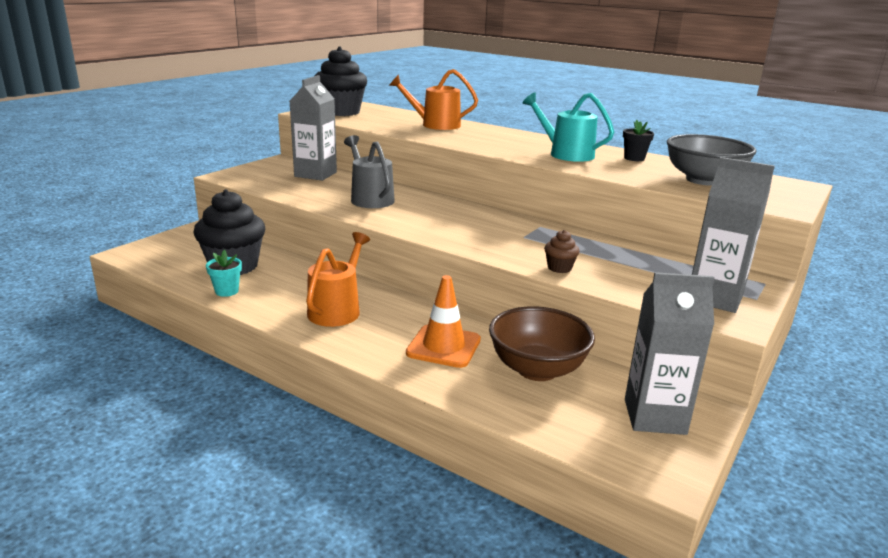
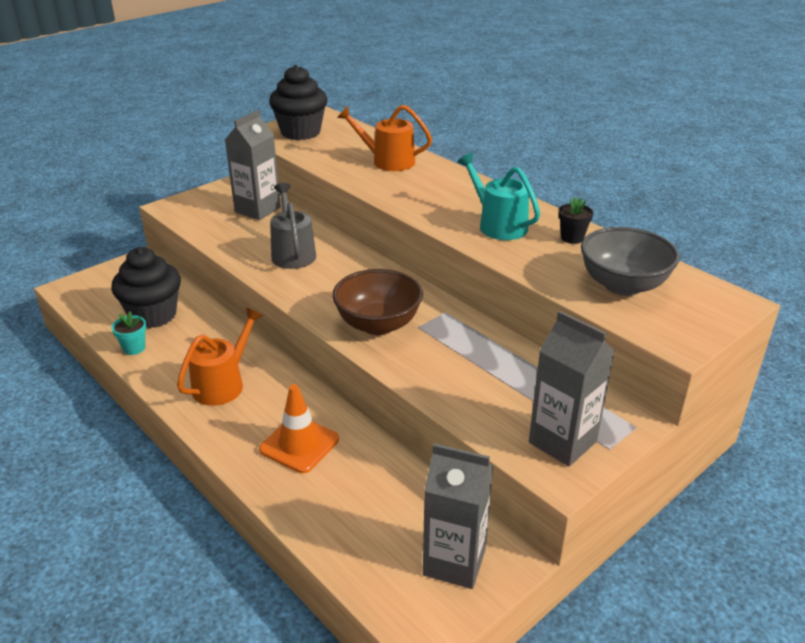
camera: 15 degrees right, 10 degrees up
(537, 369) = (373, 486): brown bowl -> brown bowl (378, 324)
(559, 268) = (426, 379): brown cupcake -> none

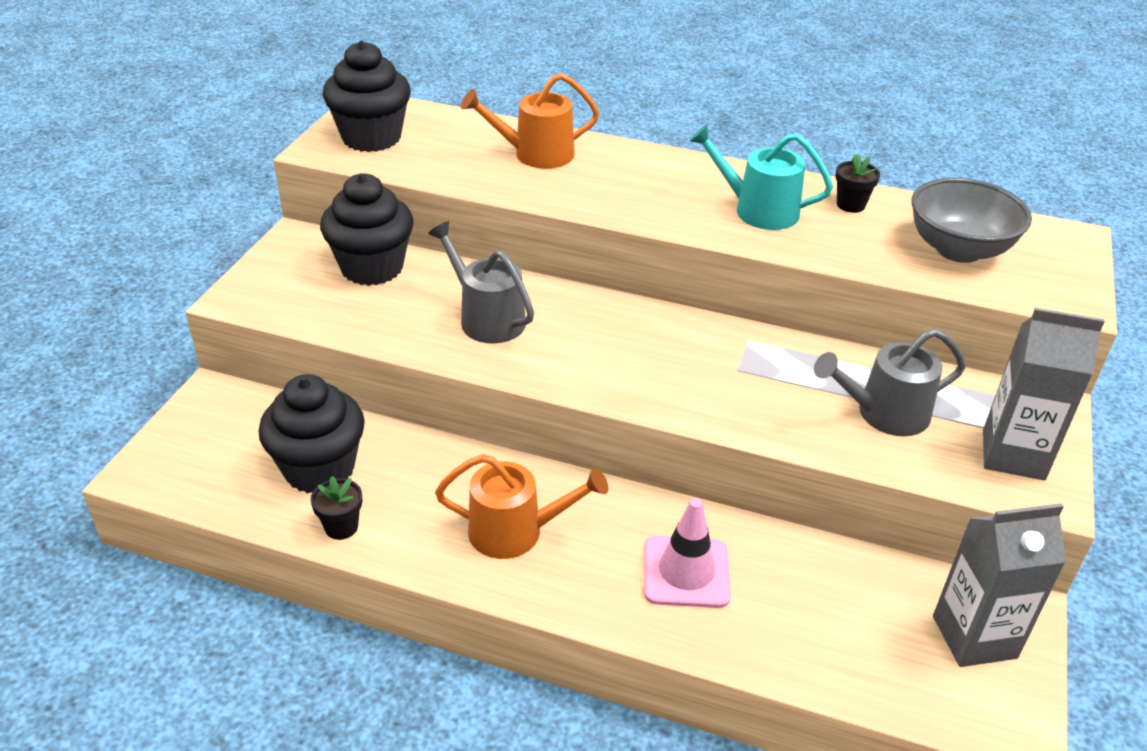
camera: 30 degrees left, 5 degrees up
(134, 348) = (341, 527): turquoise flower pot -> black flower pot
(223, 384) = (515, 531): orange watering can -> orange watering can turned 90 degrees clockwise
(257, 210) = (372, 268): grey carton -> black cupcake
(299, 444) = (686, 572): orange traffic cone -> pink traffic cone
(378, 324) = (691, 382): brown bowl -> none
(492, 384) = (884, 413): none -> grey watering can

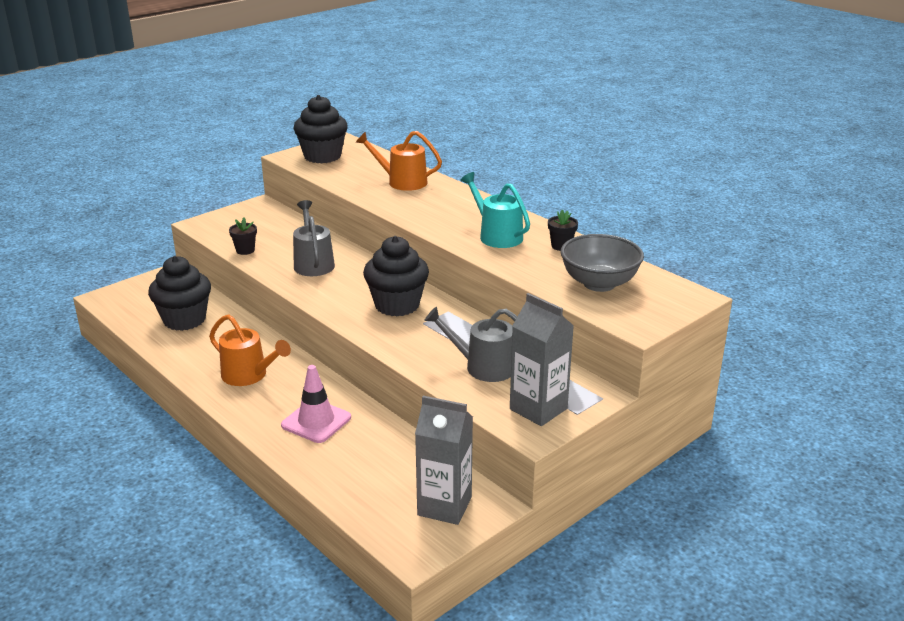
camera: 30 degrees right, 10 degrees down
(341, 527) = (168, 346): black flower pot -> black flower pot (245, 250)
(372, 268) = (281, 226): black cupcake -> black cupcake (397, 305)

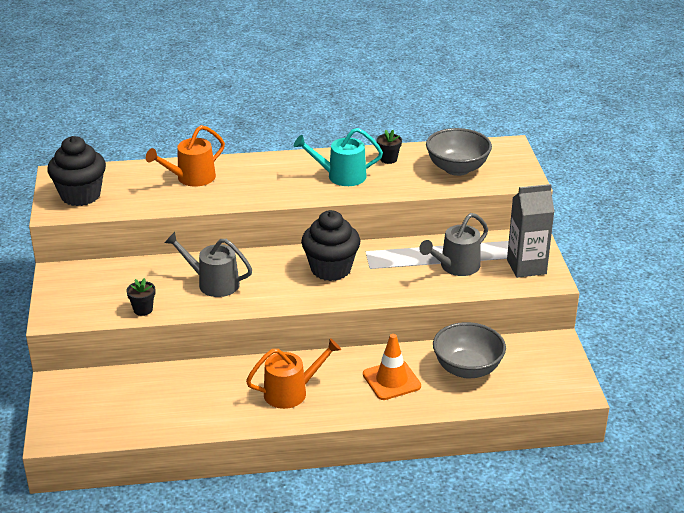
camera: 55 degrees left, 5 degrees up
(184, 320) = (157, 399): black cupcake -> none
(316, 421) = (391, 380): pink traffic cone -> orange traffic cone
(379, 460) = (467, 369): none -> grey bowl
(444, 506) = (542, 361): grey carton -> none

